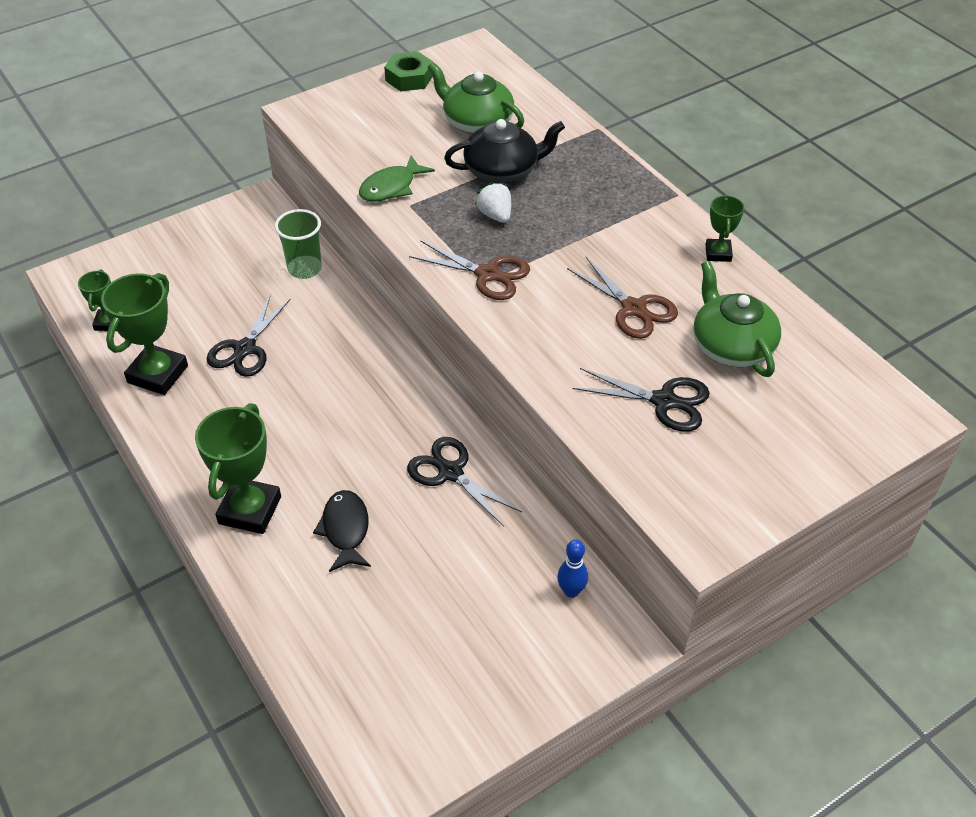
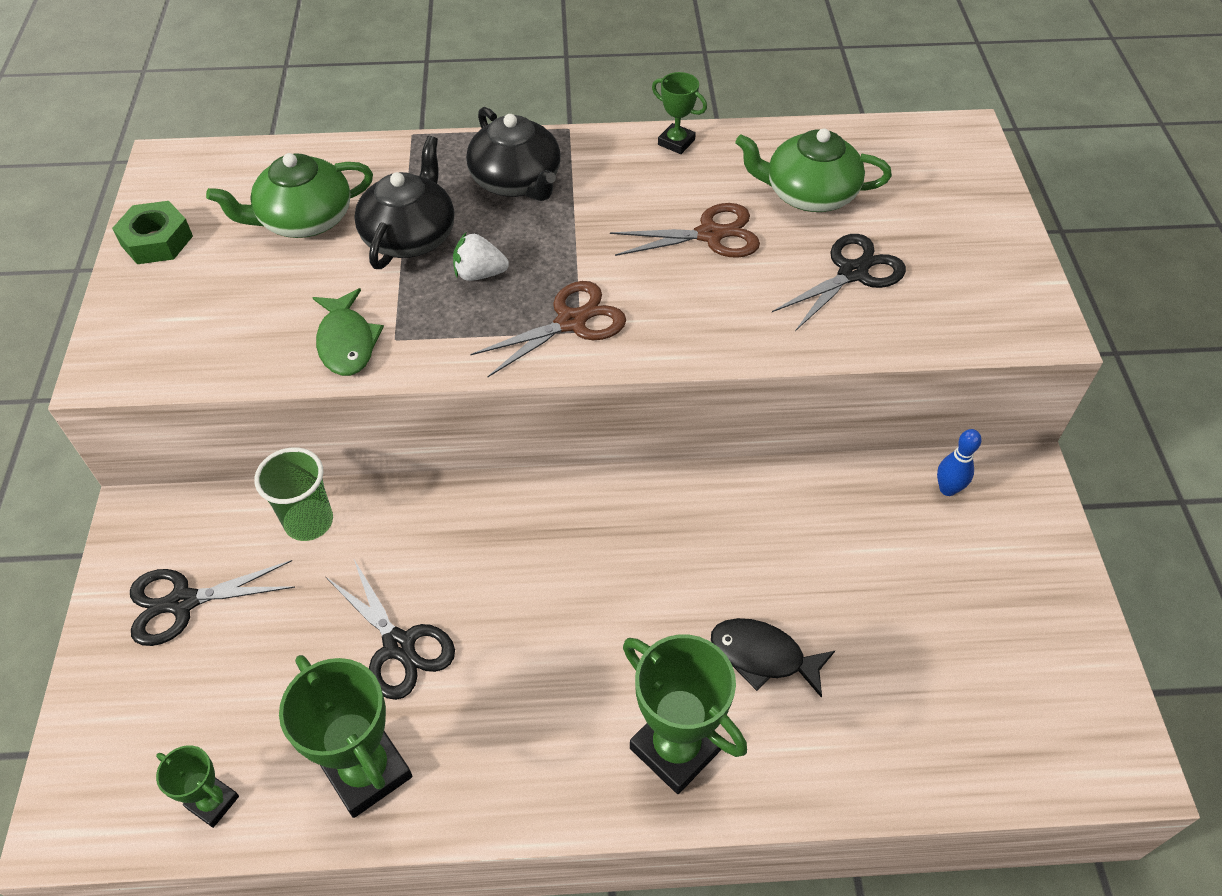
camera: 60 degrees left, 5 degrees up
(450, 473) = (737, 519): black scissors -> black scissors (183, 602)
(598, 193) = (517, 181): none -> black teapot

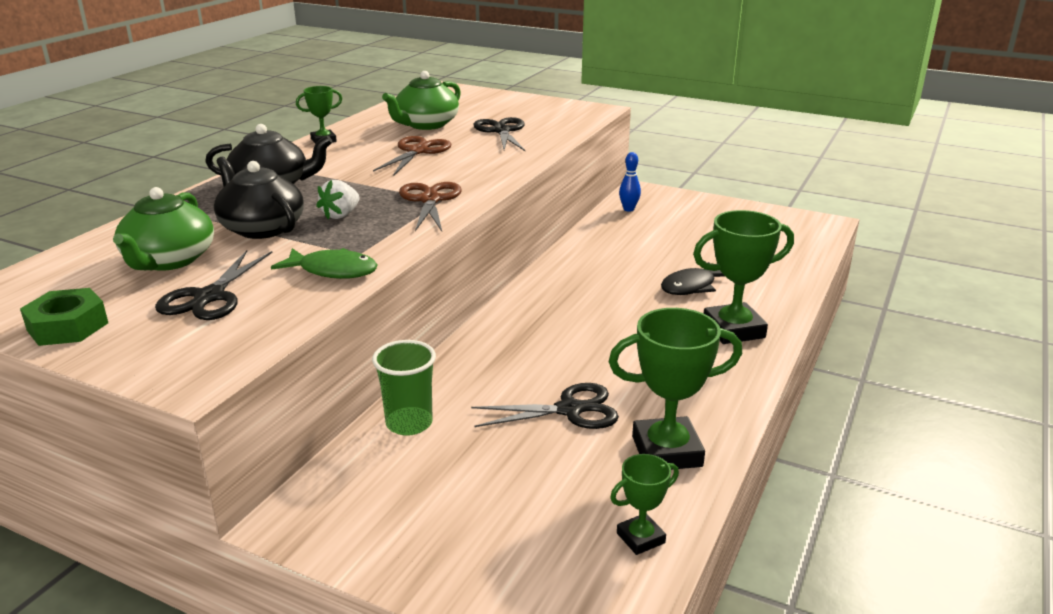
camera: 60 degrees left, 25 degrees down
(183, 602) = (420, 512): black scissors -> black scissors (209, 297)

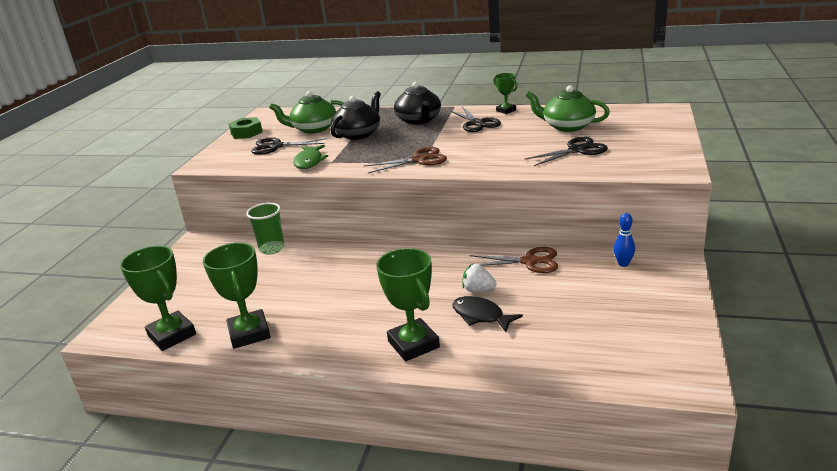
camera: 80 degrees right, 0 degrees up
(341, 215) = (384, 145): white strawberry -> white strawberry (478, 290)
(417, 151) = (506, 137): brown scissors -> brown scissors (529, 261)
(569, 410) = (290, 293): black scissors -> black scissors (477, 123)
(640, 538) = (172, 335): green trophy -> green trophy, size x1.86

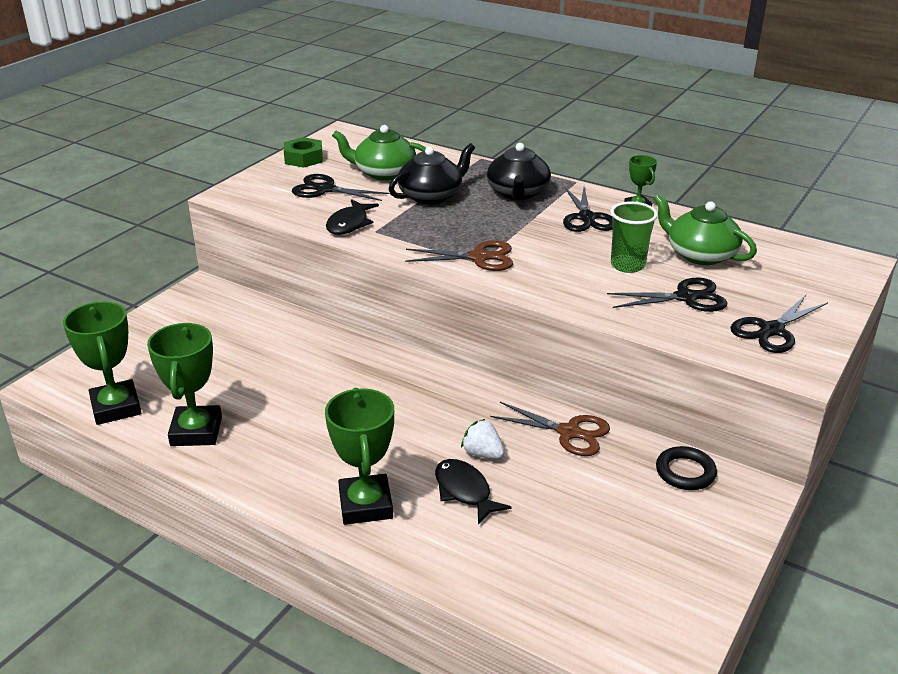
camera: 15 degrees right, 5 degrees up
(272, 249) = (278, 322): green cup -> green cup (627, 265)
(309, 162) = (349, 224): green fish -> black fish
(623, 264) = (685, 472): blue bowling pin -> black ring
(646, 154) = (772, 330): none -> black scissors

